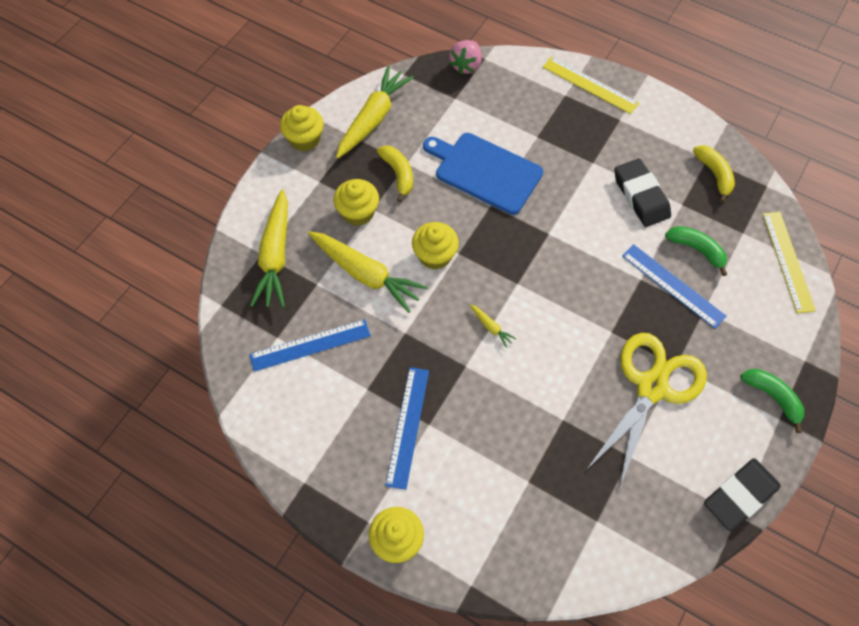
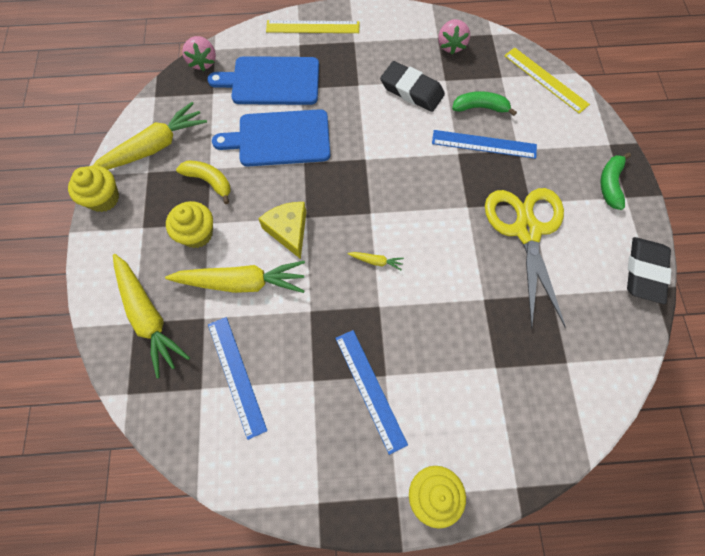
camera: 35 degrees left, 5 degrees up
(310, 345) = (236, 375): blue ruler -> blue ruler turned 60 degrees counterclockwise
(373, 118) = (154, 147): yellow carrot -> yellow carrot turned 60 degrees clockwise
(435, 255) = (288, 231): yellow cupcake -> yellow cheese
(515, 115) = (271, 81): none -> blue cutting board
(714, 174) = (451, 45): yellow banana -> pink strawberry
(772, 397) = (610, 184): green banana -> green banana turned 90 degrees counterclockwise

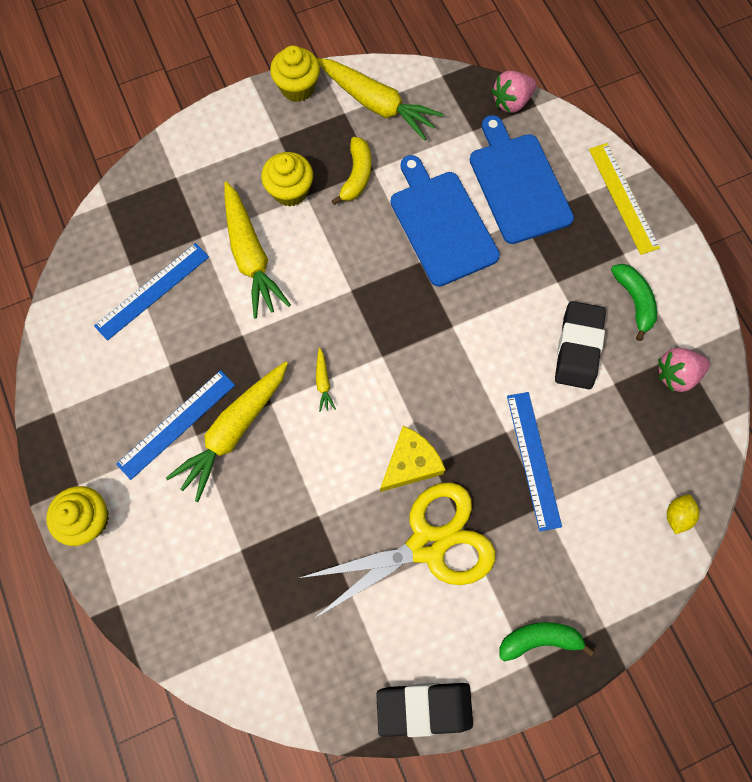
camera: 70 degrees right, 5 degrees up
(148, 317) = (186, 187): yellow carrot -> yellow carrot (233, 431)
(288, 231) = (327, 278): yellow cheese -> yellow cheese (410, 463)
(480, 107) = (589, 440): green banana -> green banana (634, 301)
(545, 80) = (676, 515): yellow ruler -> yellow lemon

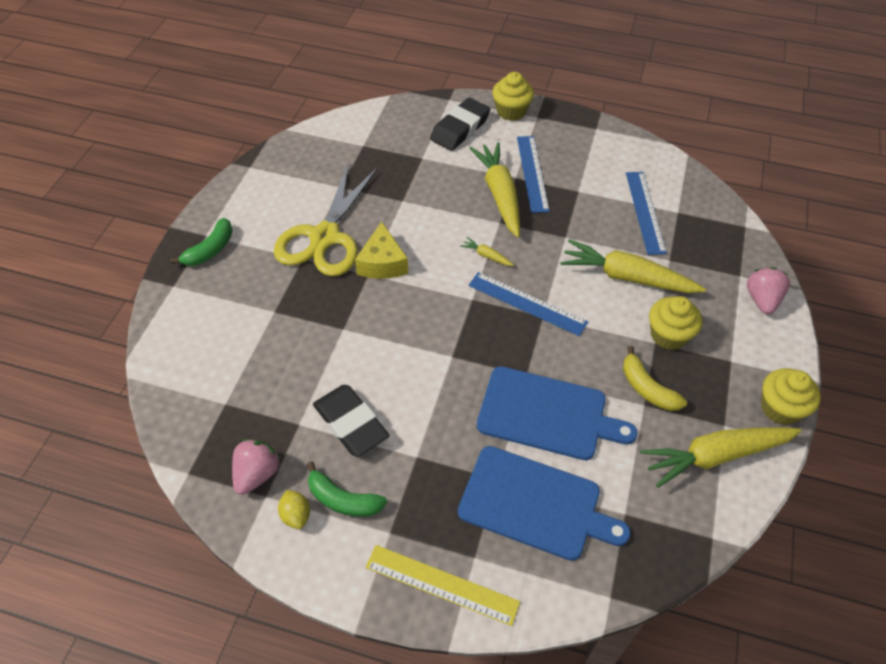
camera: 130 degrees right, 20 degrees down
(424, 707) = (247, 178): black eraser -> black eraser (460, 129)
(511, 102) = (632, 576): pink strawberry -> pink strawberry (762, 300)
(533, 460) = (308, 329): blue ruler -> blue ruler (527, 303)
(676, 515) = (175, 381): yellow lemon -> yellow lemon (296, 515)

